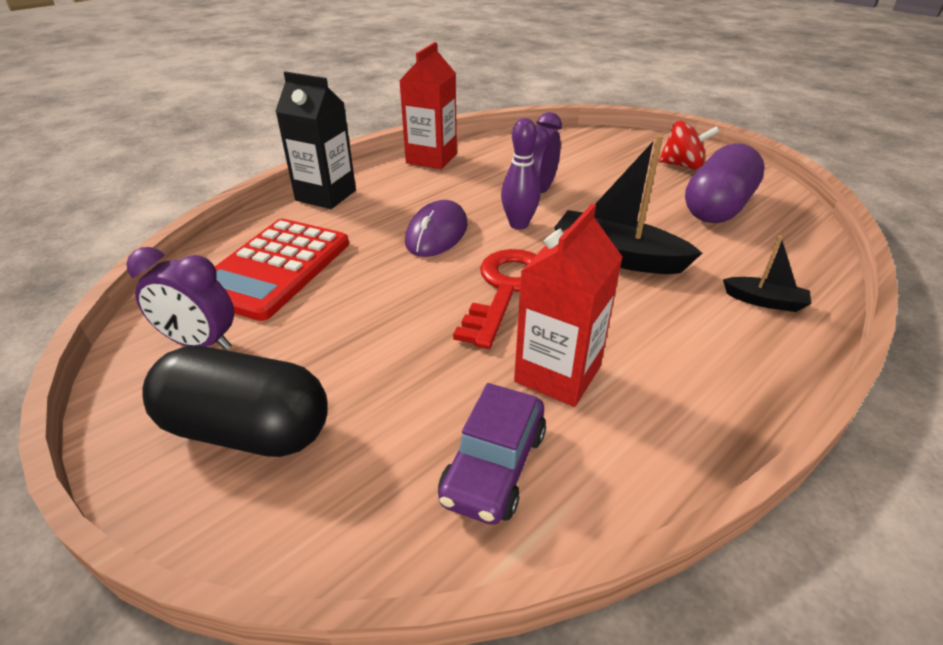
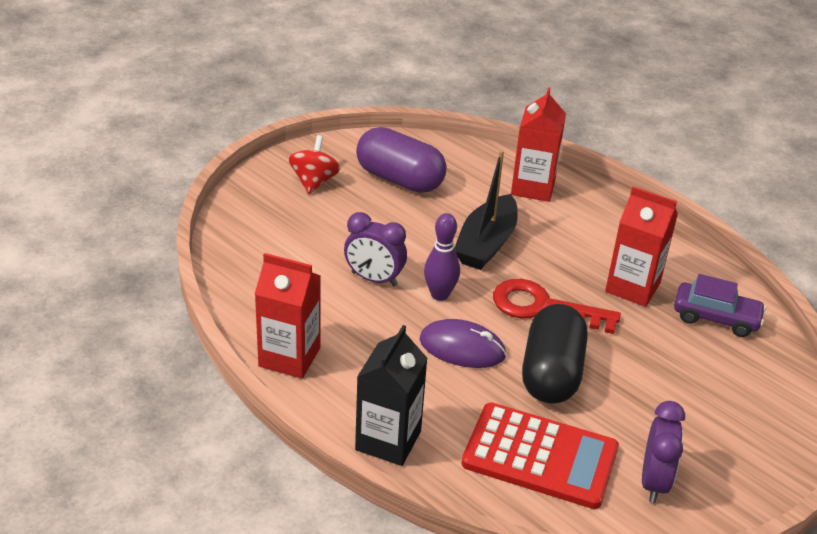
camera: 95 degrees left, 0 degrees up
(247, 430) = (728, 431): black capsule -> black capsule (551, 373)
(764, 301) = (533, 187): black boat -> red carton

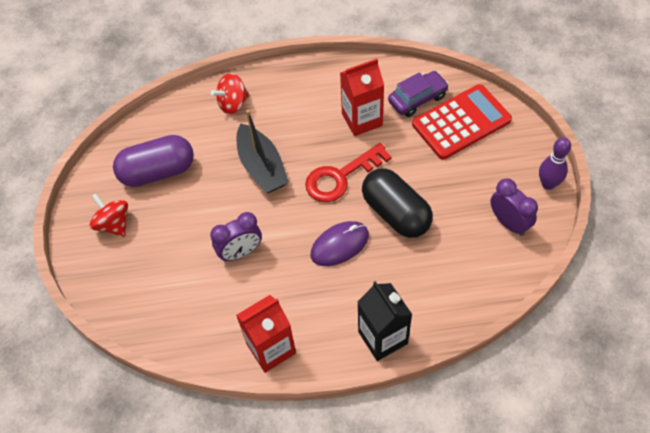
camera: 45 degrees left, 20 degrees up
(439, 295) = (285, 225): purple bowling pin -> purple bowling pin (548, 184)
(533, 187) = (233, 104): red carton -> red spinning top
(540, 456) = (452, 265): red calculator -> red calculator (461, 122)

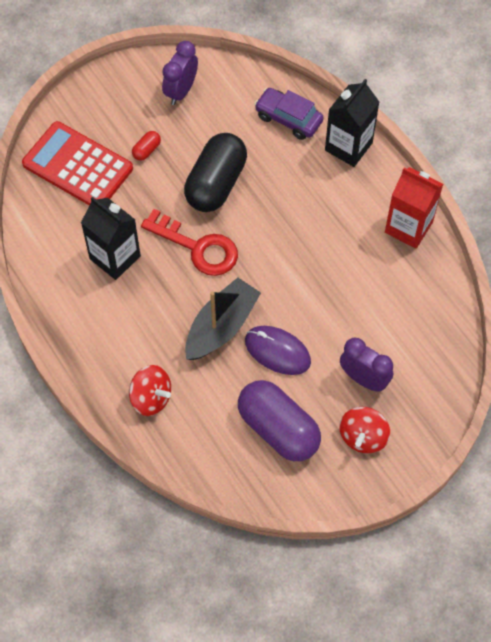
camera: 120 degrees left, 5 degrees up
(240, 252) = (329, 298): purple clock -> purple clock (363, 379)
(339, 245) = (275, 216): purple mouse -> purple mouse (277, 351)
(362, 119) = (115, 257): red carton -> black carton
(417, 99) = (63, 216): purple car -> purple car (288, 119)
(455, 175) = (146, 150): none -> red capsule
(548, 184) = (121, 73): purple bowling pin -> none

